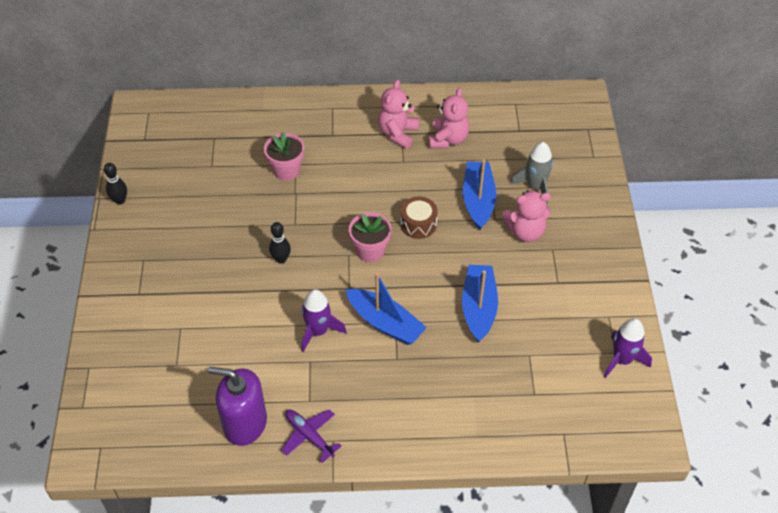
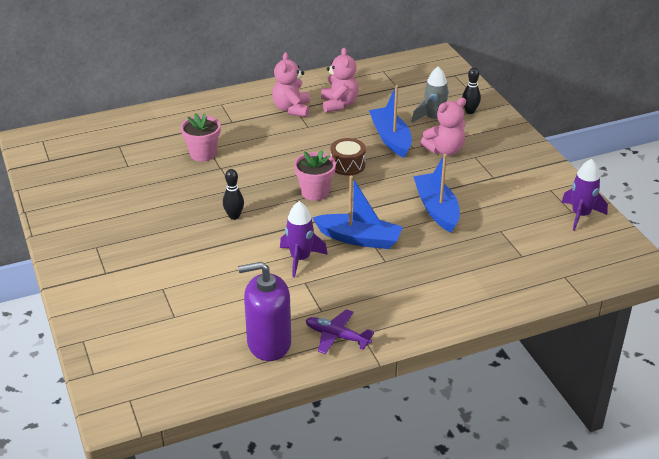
camera: 20 degrees left, 15 degrees down
(120, 200) = (48, 209): black bowling pin -> black bowling pin (470, 111)

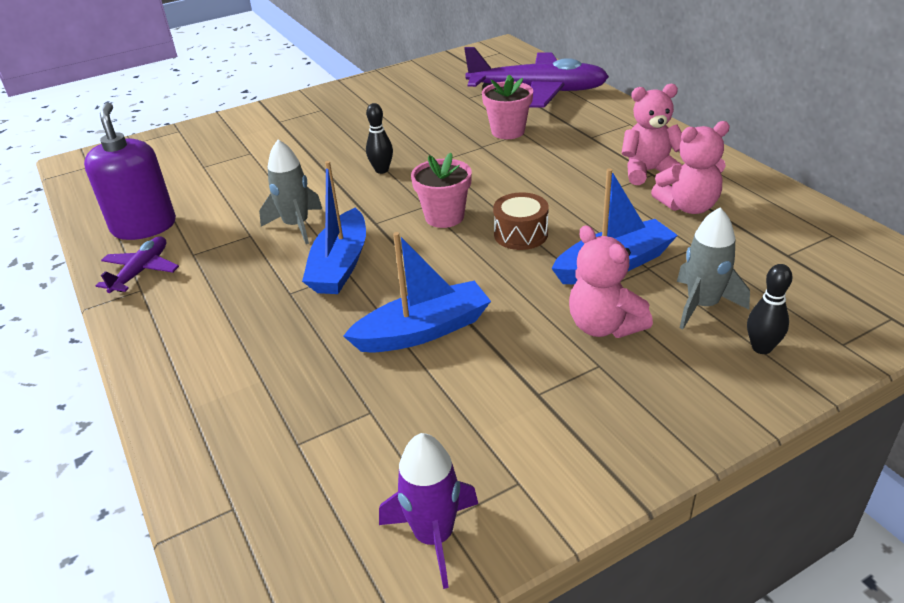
camera: 85 degrees right, 0 degrees up
(140, 132) = (538, 91): none -> purple plane
(300, 259) = (296, 225): purple rocket -> grey rocket

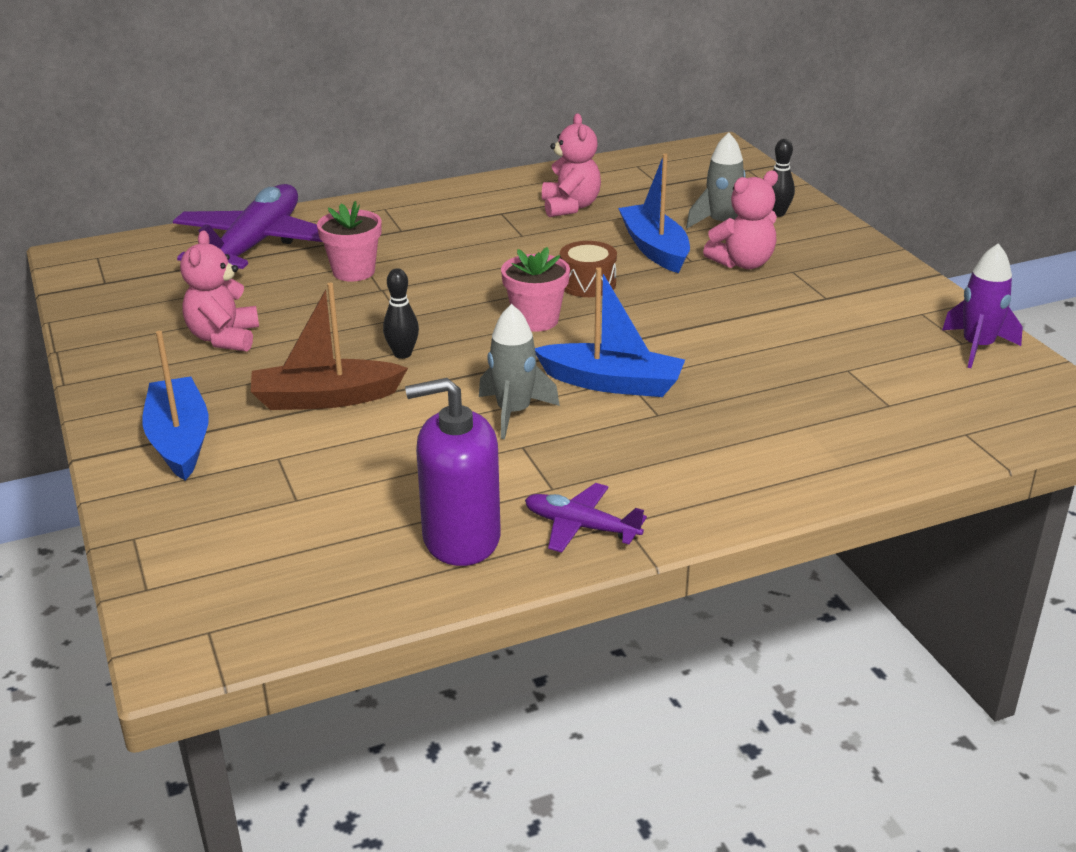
camera: 85 degrees left, 5 degrees down
(319, 154) = (325, 398): none -> brown boat
(423, 330) = (737, 341): blue boat -> blue boat (179, 440)
(649, 171) = (496, 213): pink teddy bear -> pink teddy bear (224, 338)

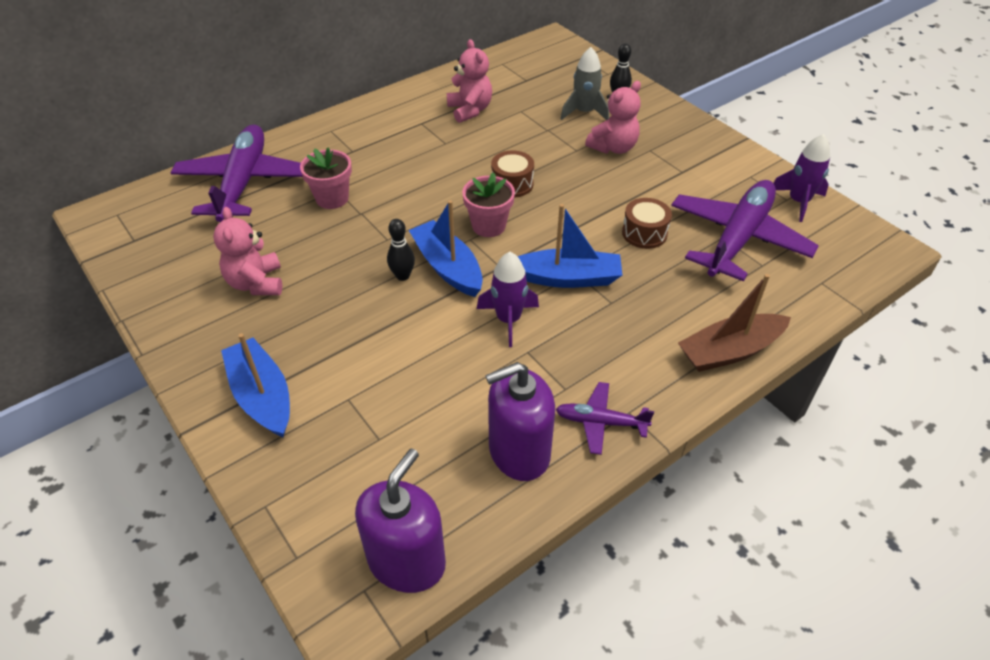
camera: 15 degrees left, 15 degrees up
(271, 614) = (406, 561): none -> purple soap dispenser
(325, 398) = (361, 331): brown boat -> brown boat (729, 351)
(514, 412) = (508, 320): grey rocket -> purple rocket
(654, 249) = (546, 143): blue boat -> blue boat (447, 267)
(739, 352) = (644, 233): none -> brown drum
(868, 373) = (738, 238): none -> purple plane

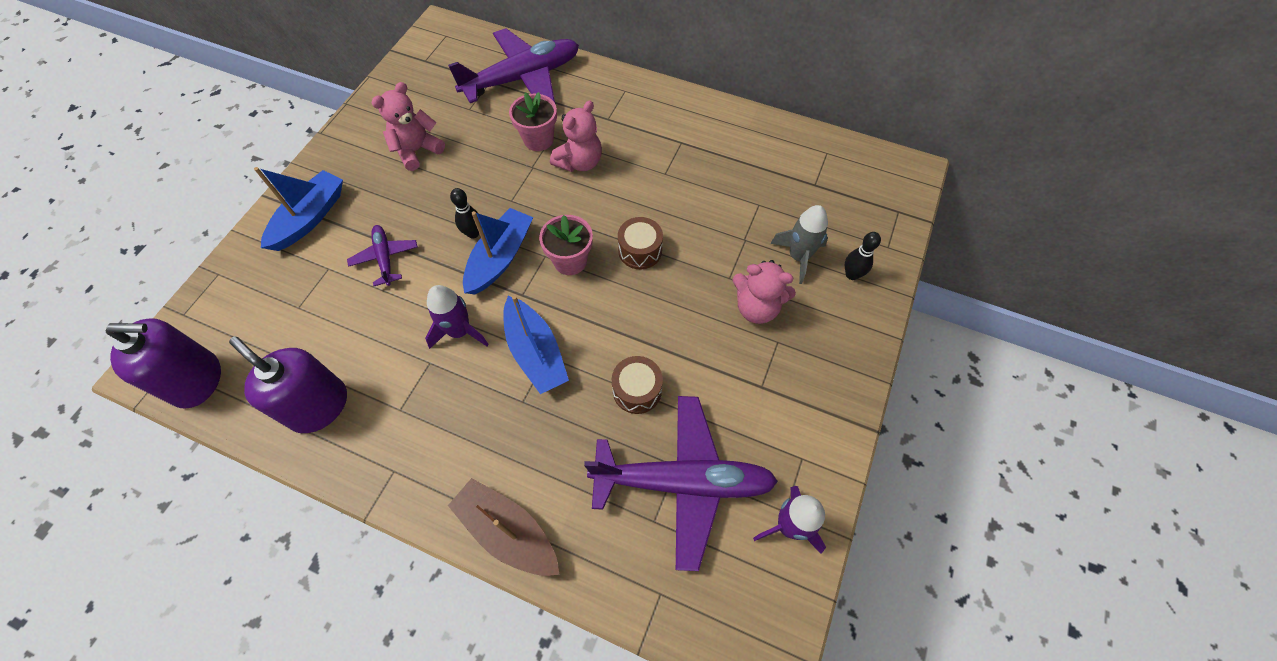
camera: 60 degrees right, 15 degrees up
(470, 110) = (728, 166): pink teddy bear -> pink teddy bear (580, 162)
(600, 422) = (372, 453): purple plane -> purple plane (385, 258)

